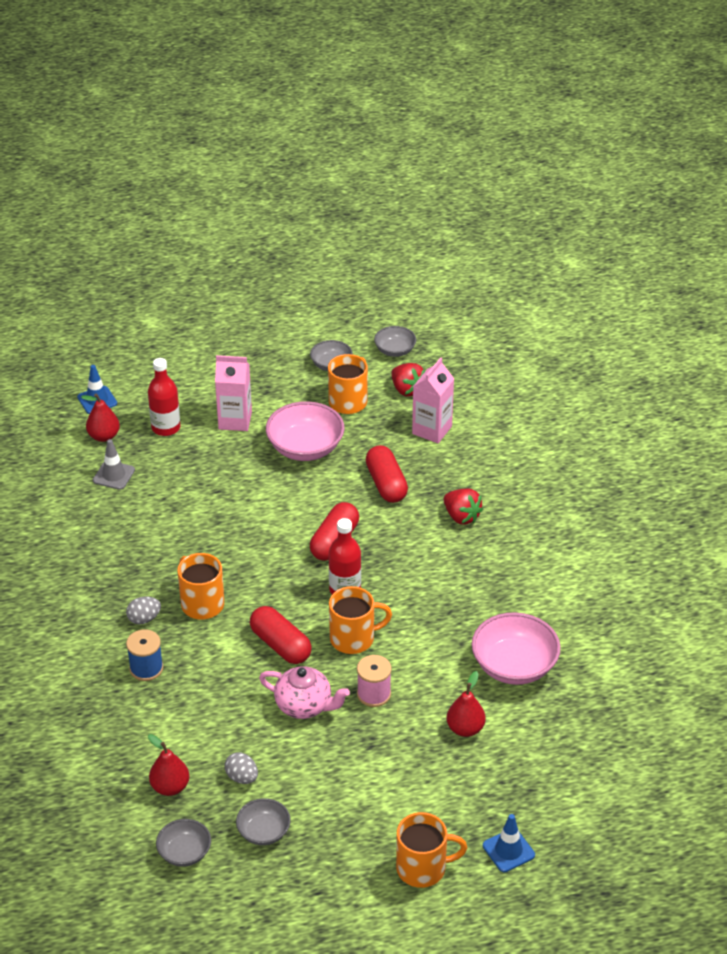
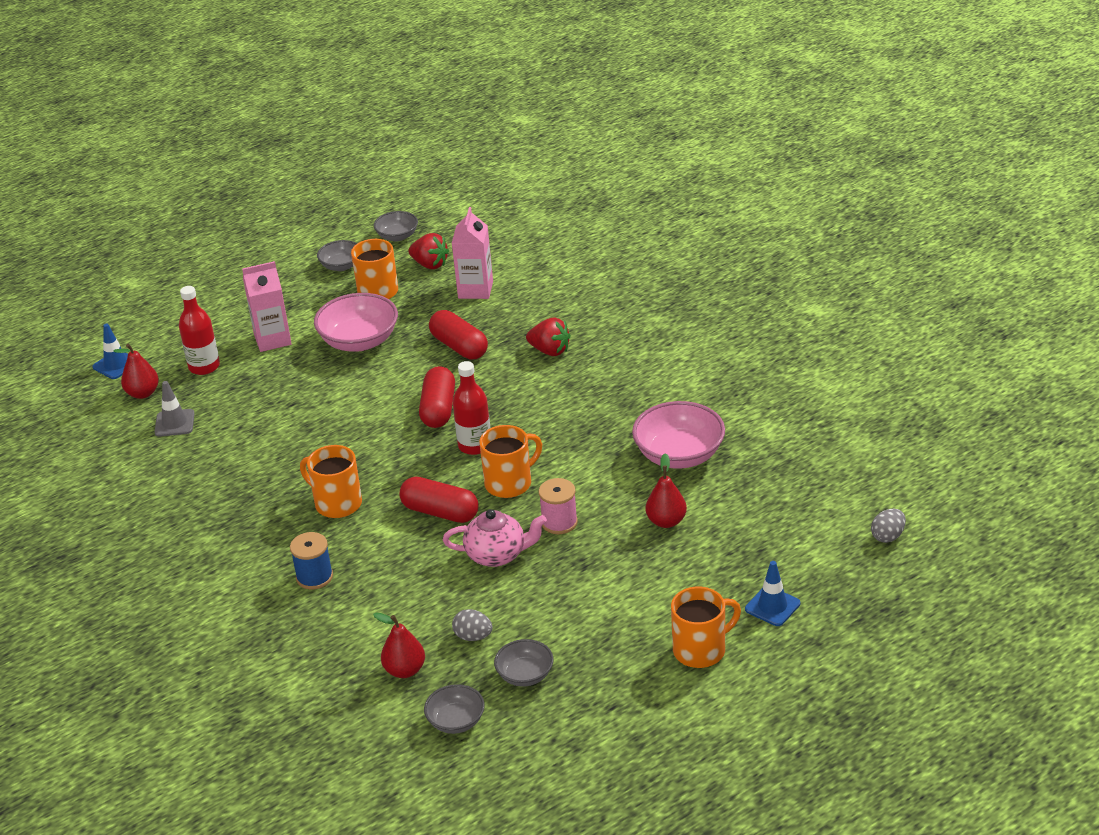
camera: 20 degrees left, 5 degrees down
(144, 619) = (285, 535): grey egg -> grey egg (888, 536)

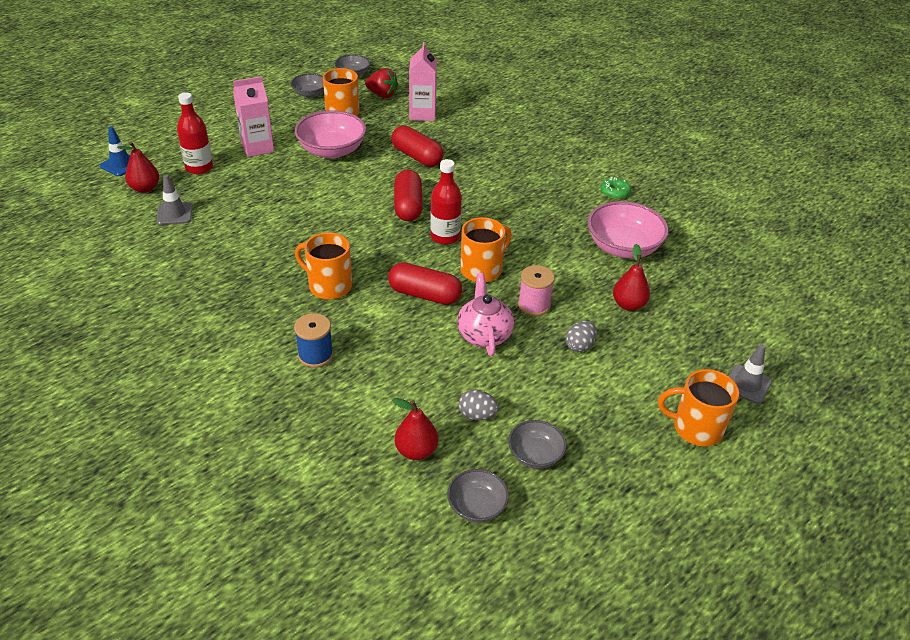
camera: 10 degrees left, 5 degrees up
(497, 555) = (484, 334): pink teapot -> pink teapot turned 90 degrees counterclockwise
(550, 351) = (493, 161): red strawberry -> none
(688, 387) = (614, 192): none -> green donut
(701, 650) = (695, 428): orange mug -> orange mug turned 135 degrees counterclockwise
(772, 606) = (747, 384): blue traffic cone -> grey traffic cone
(888, 536) = (824, 319): grey egg -> grey egg (579, 345)

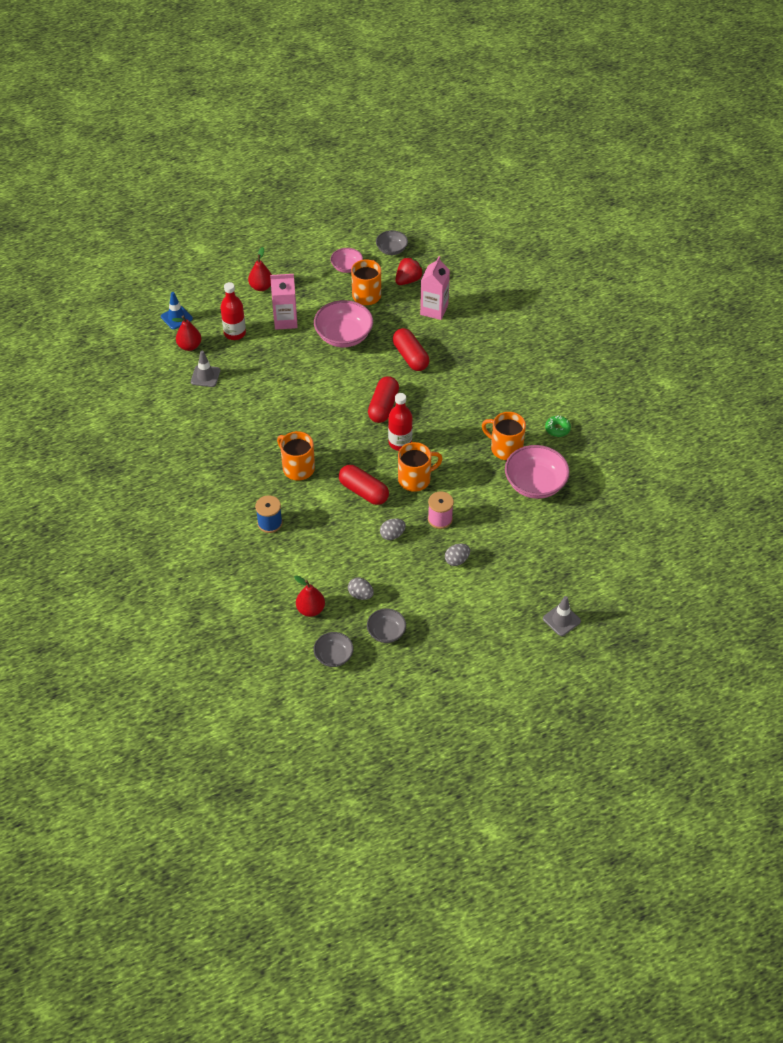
camera: 20 degrees right, 10 degrees up
(310, 94) = (347, 267): grey bowl -> pink bowl
(382, 95) = (408, 280): red strawberry -> red strawberry turned 90 degrees counterclockwise
(484, 334) = (392, 535): pink teapot -> grey egg
(628, 305) = (511, 535): red pear -> red pear (261, 287)
(695, 428) = (505, 641): orange mug -> orange mug (505, 448)

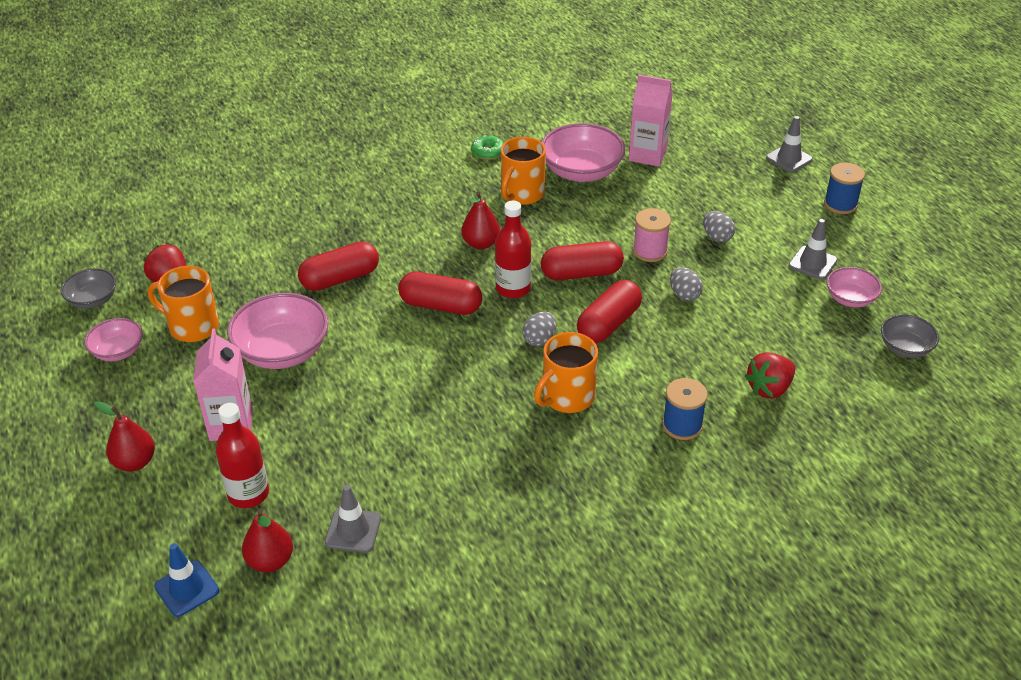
camera: 90 degrees left, 10 degrees down
(299, 571) = (769, 388): none -> red strawberry
(310, 609) = (834, 373): red pear -> red pear (481, 244)
(360, 594) = (795, 324): grey egg -> grey egg (539, 339)
(386, 632) = (850, 299): grey bowl -> pink bowl
(415, 479) = (581, 273): orange mug -> red capsule
(427, 615) = (812, 263): none -> grey traffic cone
(434, 310) = (244, 255): pink carton -> pink carton (647, 155)
(500, 645) = (840, 204): none -> blue spool

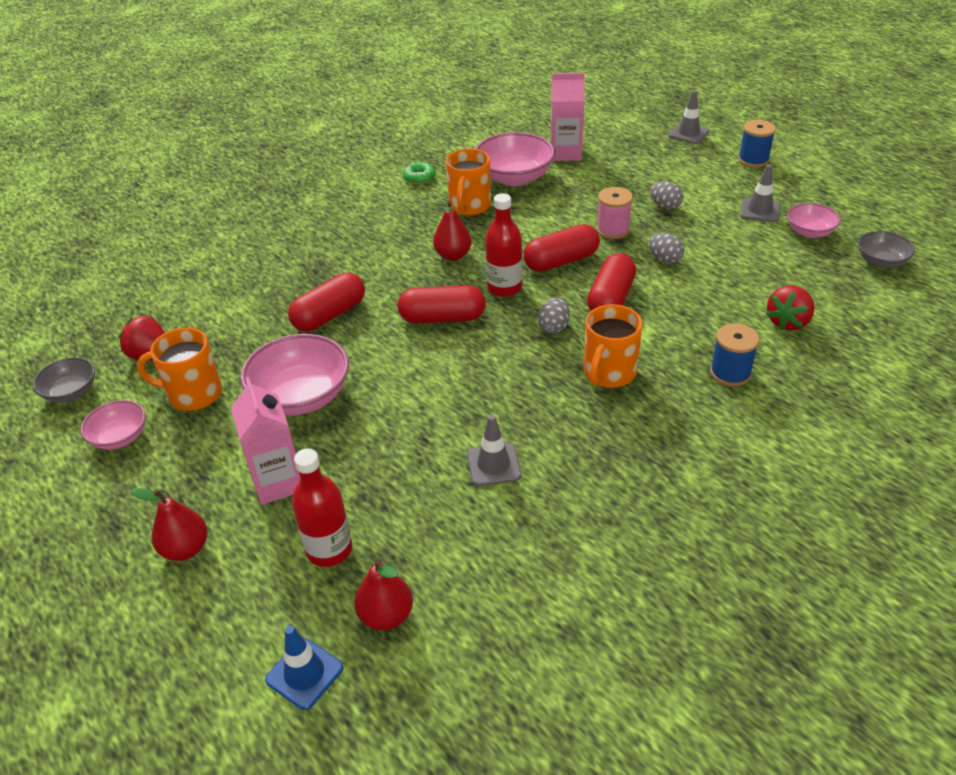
camera: 15 degrees left, 0 degrees up
(353, 530) = (461, 558): grey traffic cone -> grey traffic cone (493, 464)

